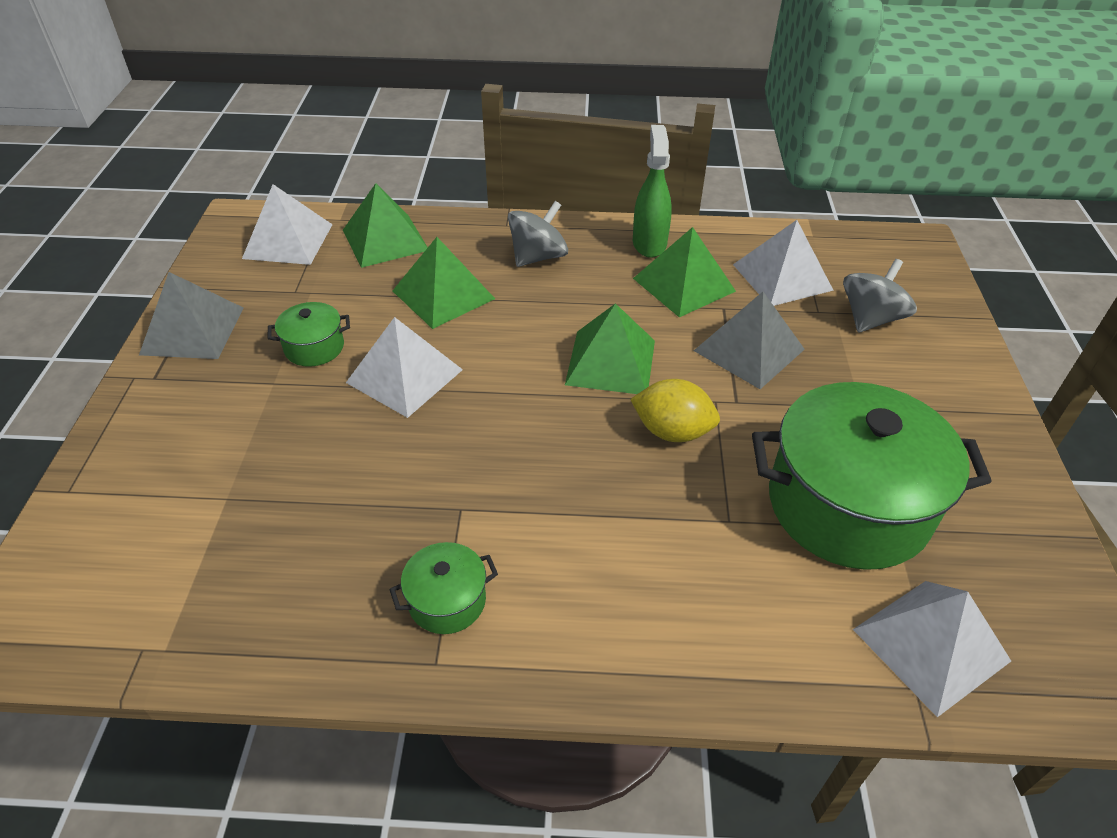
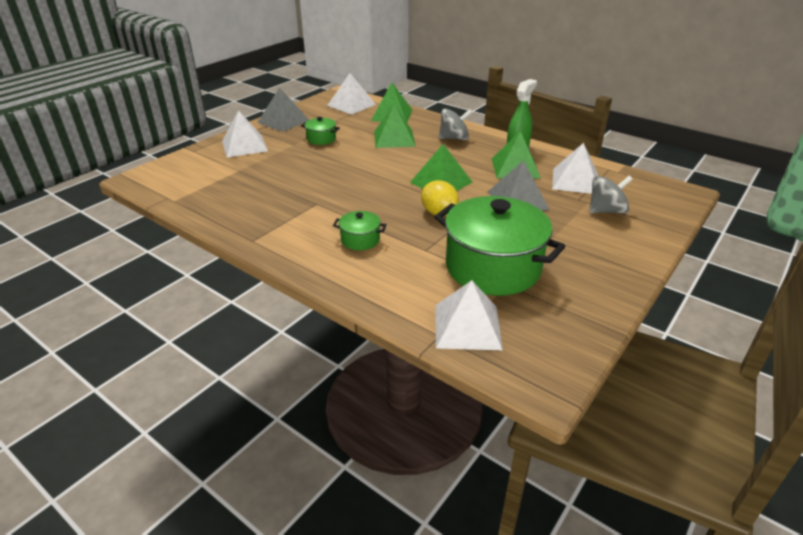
camera: 35 degrees right, 10 degrees down
(404, 376) = (345, 158): white pyramid -> white pyramid (244, 146)
(447, 601) = (278, 226): green pot -> green pot (360, 240)

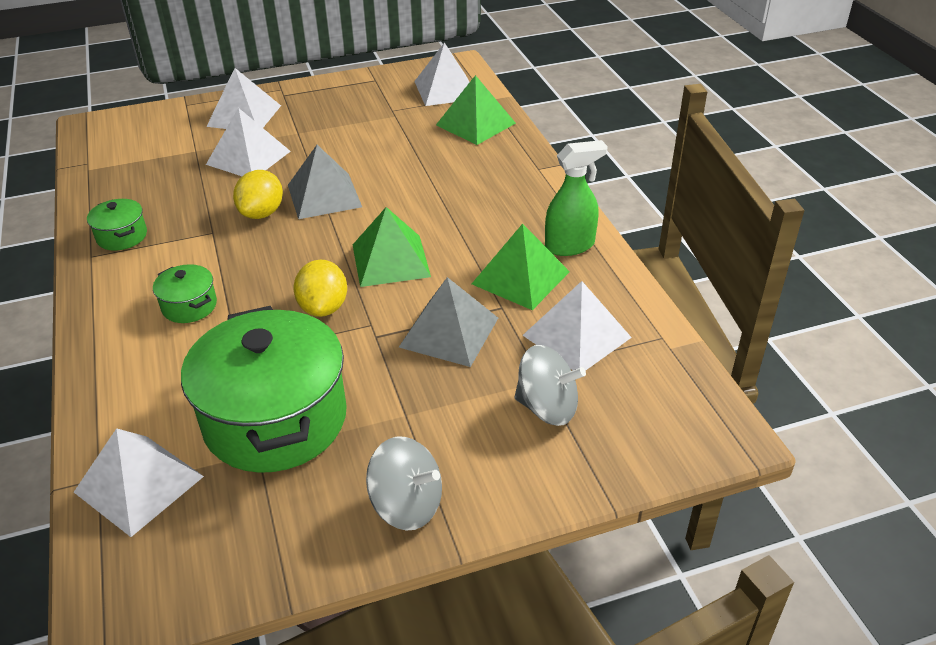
camera: 35 degrees right, 5 degrees up
(281, 164) = (248, 157): none -> white pyramid
(283, 121) = (331, 91): grey pyramid -> grey pyramid (324, 195)
(321, 139) = (338, 135): green pot -> green pot (122, 236)
(333, 185) = (262, 213): none -> yellow lemon
(394, 138) = (426, 166): green pyramid -> none
(454, 138) = (505, 194): grey spinning top -> grey spinning top (407, 505)

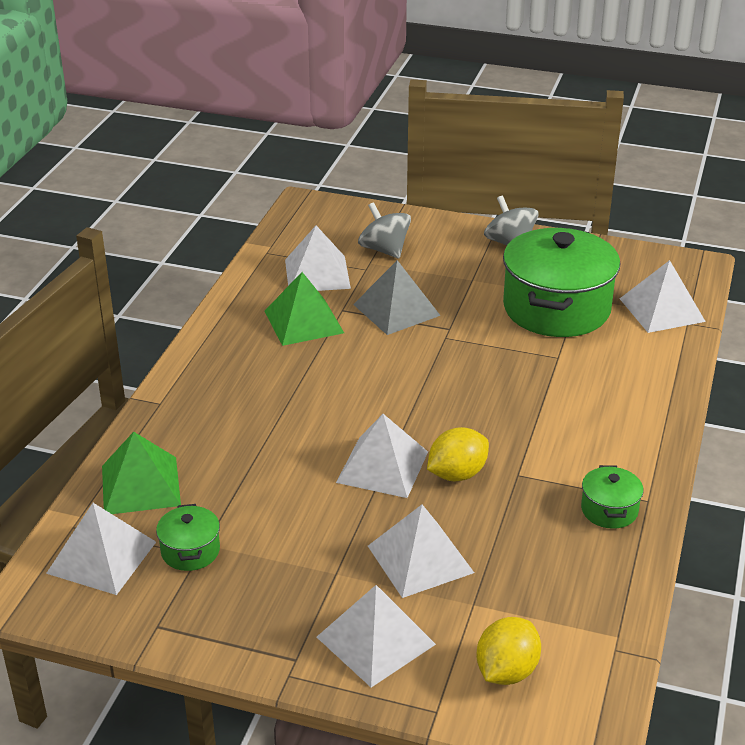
camera: 145 degrees left, 5 degrees down
(189, 306) = (576, 409): green pot -> green pot (190, 551)
(323, 307) = (470, 363): yellow lemon -> yellow lemon (506, 671)
(324, 195) = (382, 467): grey pyramid -> white pyramid
(390, 260) = (384, 376): green pyramid -> none
(570, 246) = (236, 327): green spray bottle -> none

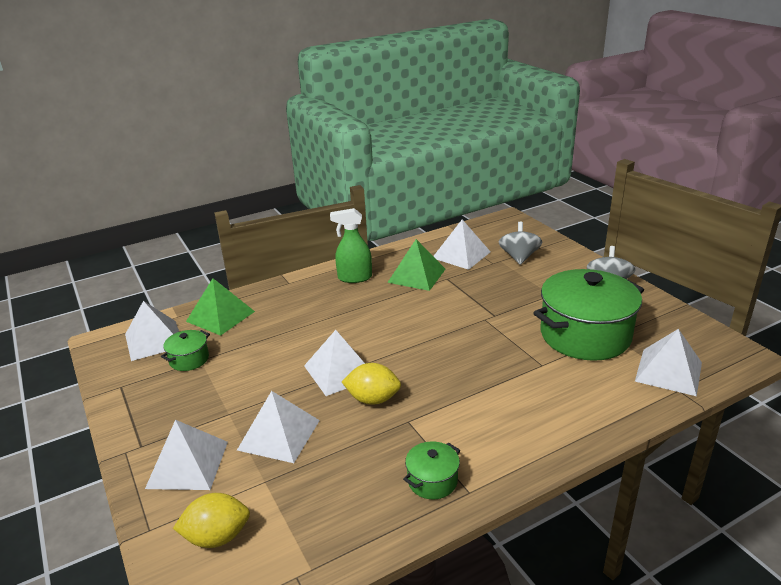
camera: 45 degrees right, 5 degrees down
(234, 358) = (354, 278): none -> green spray bottle
(396, 310) = (477, 291): grey pyramid -> none

